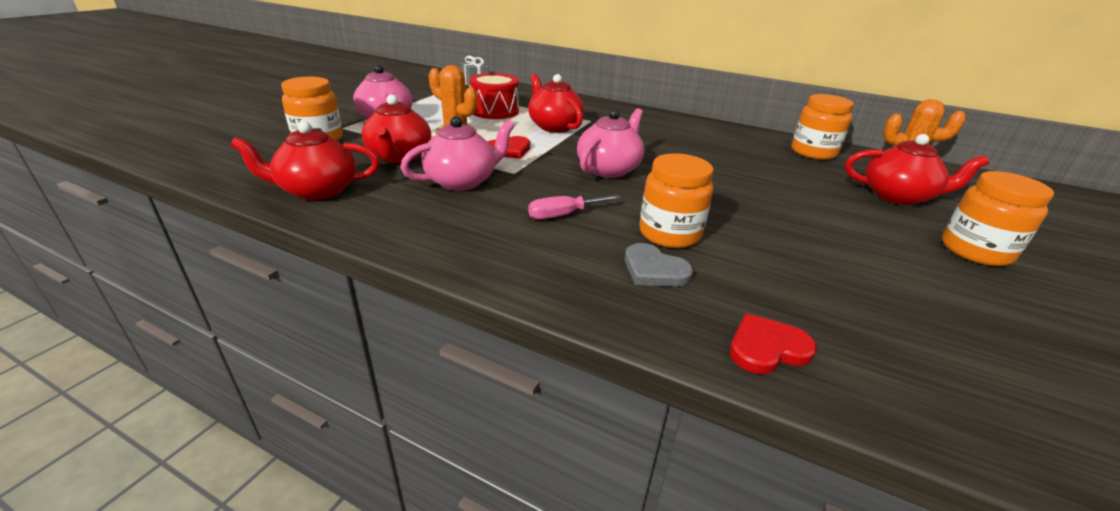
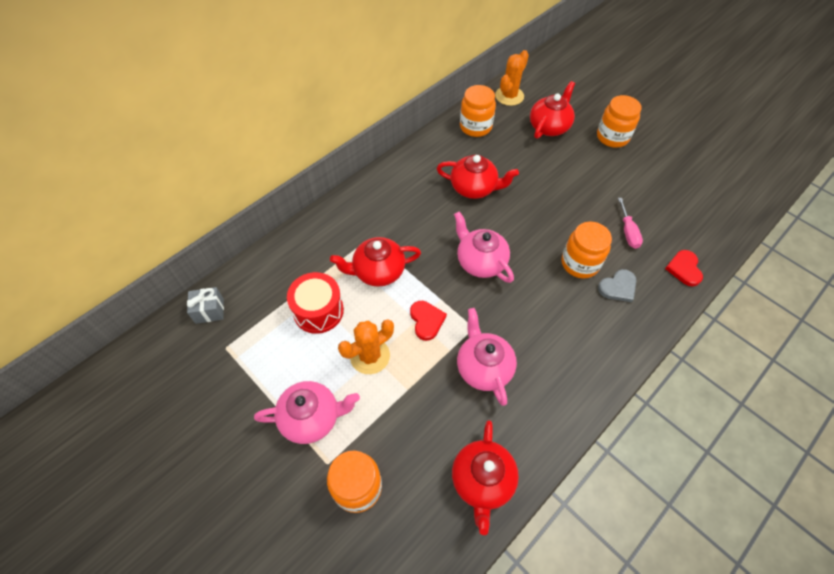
camera: 70 degrees left, 25 degrees up
(399, 157) = (422, 411): red teapot -> red teapot (474, 188)
(563, 215) = (548, 313): pink screwdriver -> pink screwdriver (628, 232)

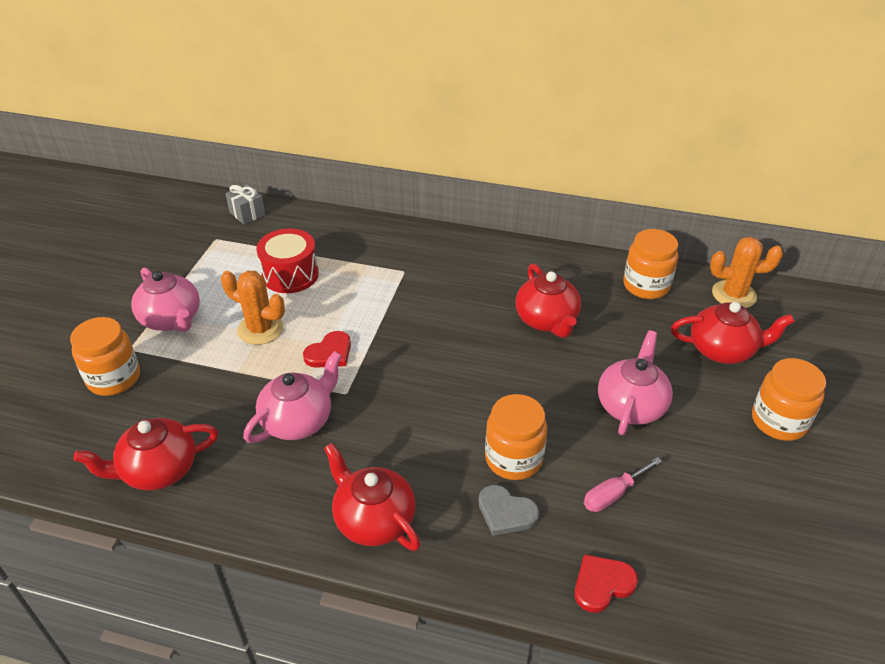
camera: 60 degrees right, 15 degrees down
(378, 271) = (366, 294): red teapot -> red teapot (373, 519)
(480, 262) = (441, 366): pink teapot -> pink teapot (631, 406)

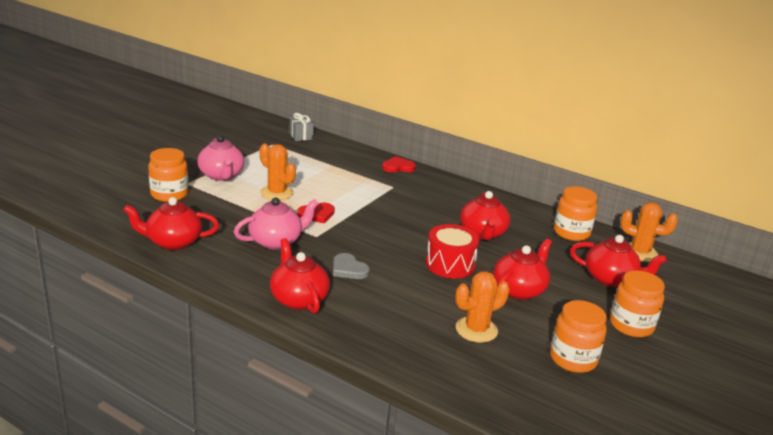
camera: 15 degrees right, 15 degrees down
(290, 275) = (312, 171): red drum -> red drum (450, 264)
(506, 512) = (392, 319): grey heart -> grey heart (348, 269)
(513, 459) = (414, 295): orange jar -> orange jar (573, 359)
(602, 584) = (439, 370): red heart -> red heart (398, 167)
(613, 494) = (476, 330): pink screwdriver -> orange cactus
(631, 406) = (519, 290): pink teapot -> red teapot

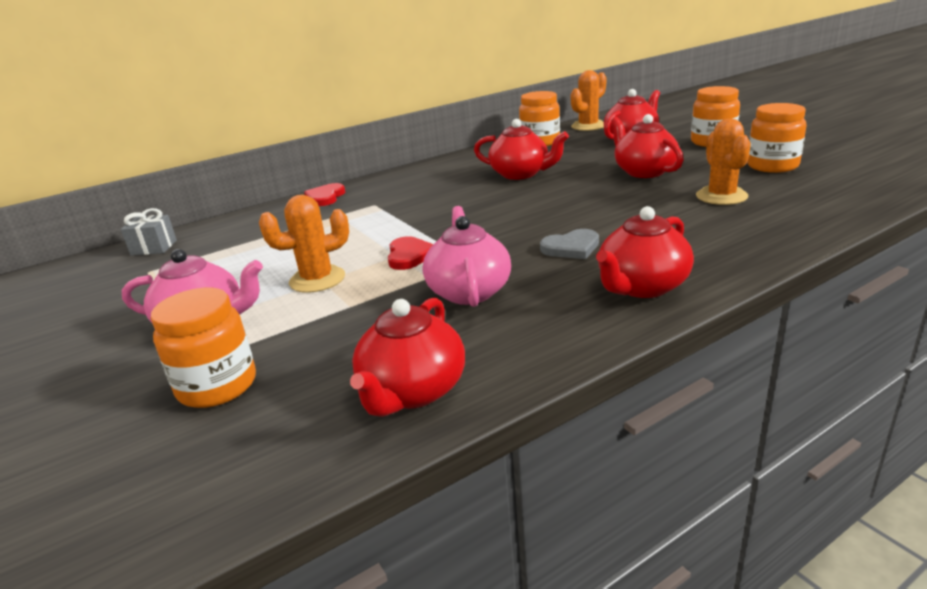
camera: 60 degrees left, 0 degrees up
(298, 299) = (642, 287): red teapot -> red teapot turned 45 degrees counterclockwise
(450, 264) = (581, 194): red drum -> none

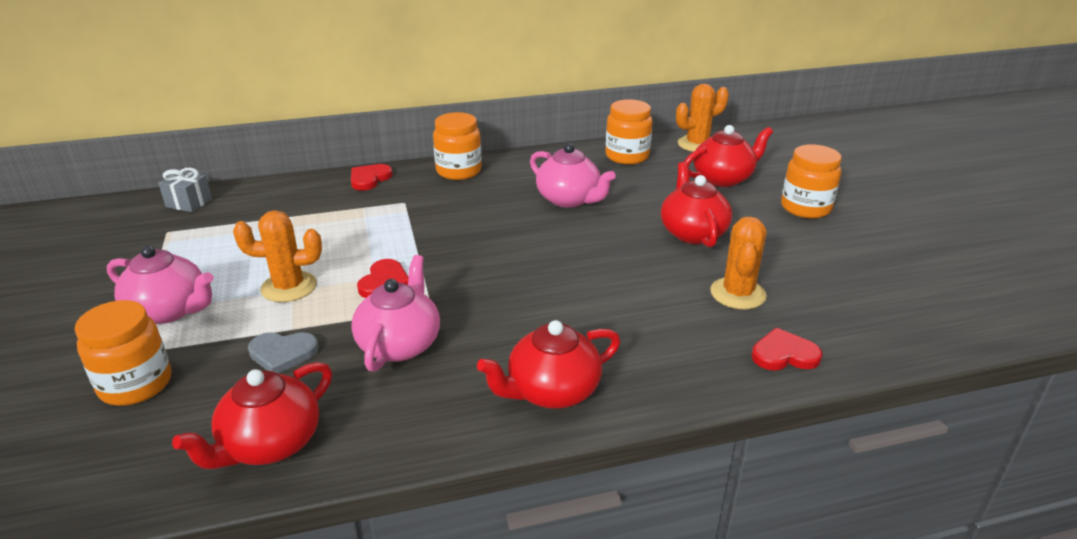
camera: 15 degrees right, 5 degrees up
(520, 174) = (569, 199): red teapot -> pink teapot
(571, 248) = (532, 319): grey heart -> grey heart (282, 353)
(772, 166) = (834, 265): orange jar -> orange jar (458, 171)
(800, 221) = (784, 354): none -> red heart

